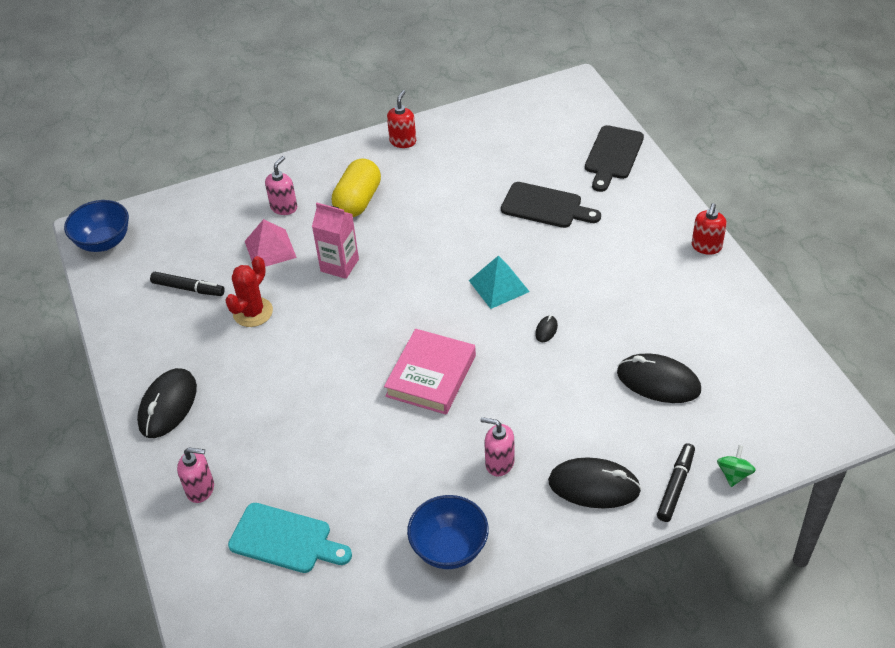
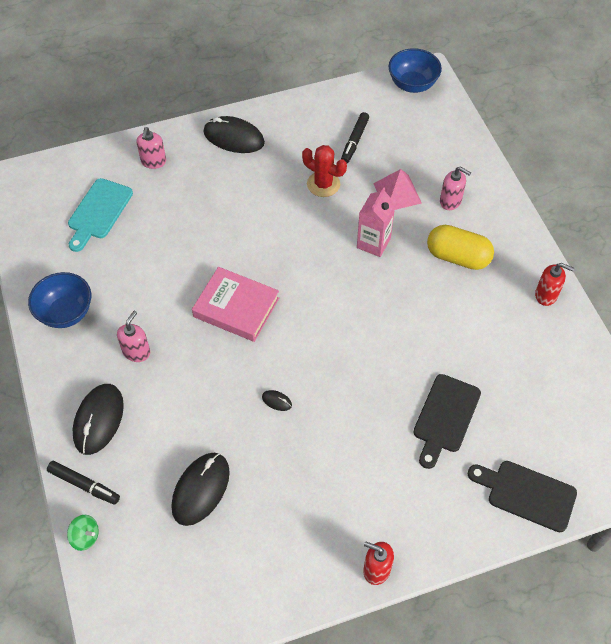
camera: 90 degrees right, 10 degrees up
(499, 286) = (336, 366): turquoise pyramid -> none

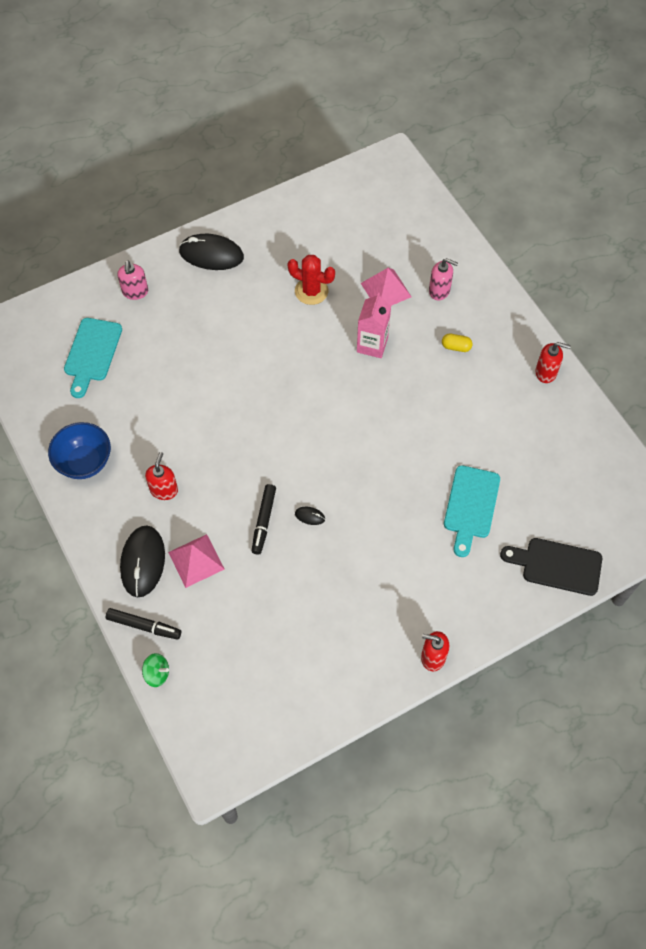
camera: 10 degrees left, 5 degrees up
(136, 352) = (164, 490): pink soap dispenser -> red soap dispenser
(152, 427) = (196, 560): none -> pink pyramid
(200, 489) = (255, 612): black mouse -> none
(236, 307) = (251, 430): pink book -> none
(354, 141) = (333, 241): black marker -> black marker (264, 521)
(412, 84) = (380, 171): blue bowl -> none
(445, 417) = (471, 506): black cutting board -> turquoise cutting board
(457, 257) = (456, 347): yellow capsule -> yellow capsule, size x0.47

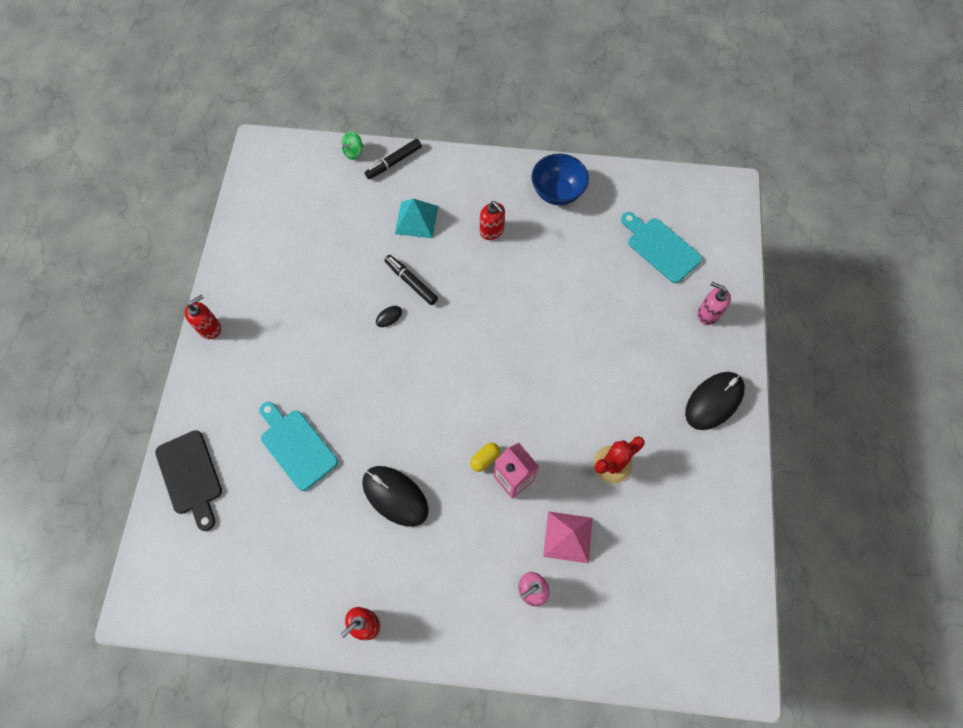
camera: 125 degrees right, 5 degrees up
(143, 562) = (443, 186): black mouse -> black mouse (395, 496)
(196, 560) = (416, 219): pink pyramid -> turquoise pyramid
(456, 347) = (456, 556): yellow capsule -> yellow capsule (485, 459)
(557, 566) = (190, 476): black cutting board -> black cutting board turned 105 degrees clockwise

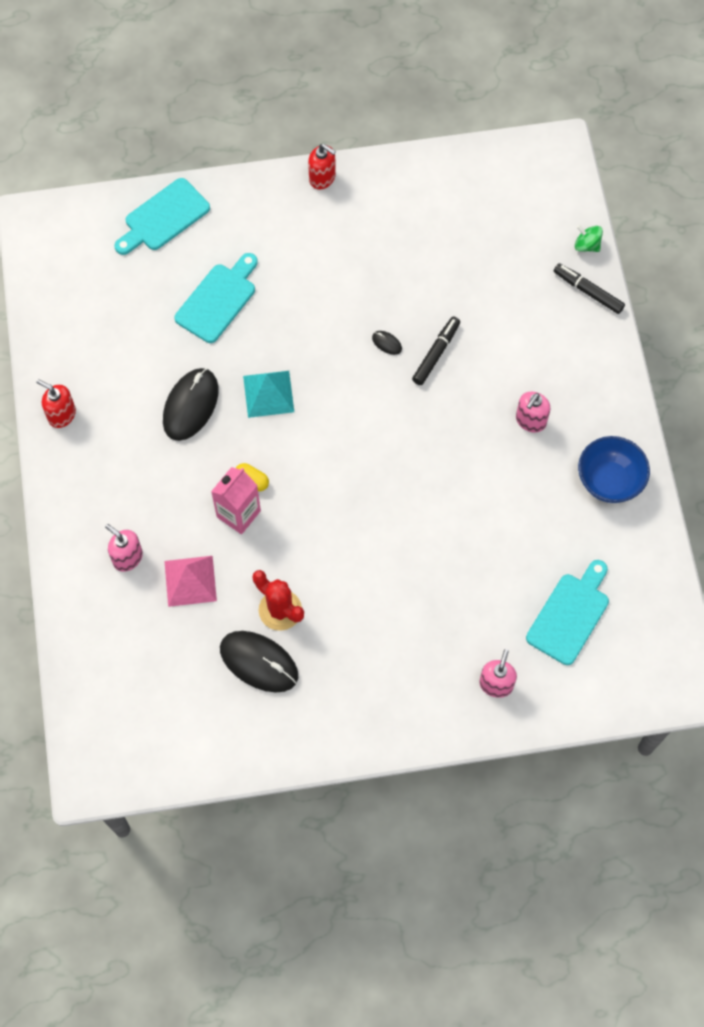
camera: 75 degrees right, 0 degrees up
(190, 476) = (164, 217): black cutting board -> turquoise cutting board
(416, 219) = (518, 337): turquoise pyramid -> turquoise pyramid (268, 393)
(492, 231) = (530, 421): red soap dispenser -> pink soap dispenser
(713, 401) = (384, 707): black mouse -> black mouse (259, 662)

